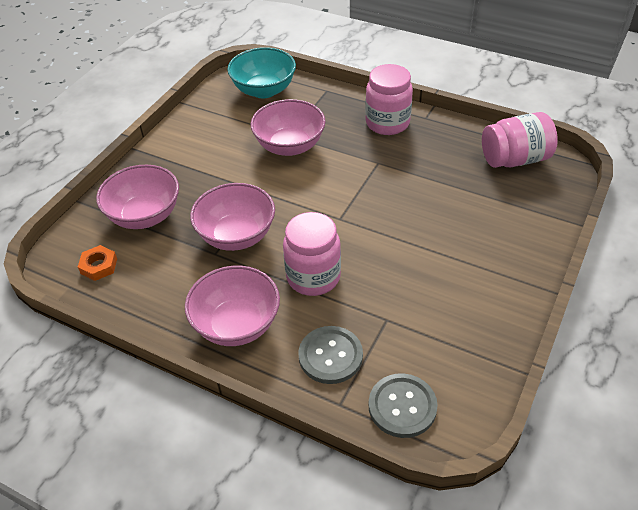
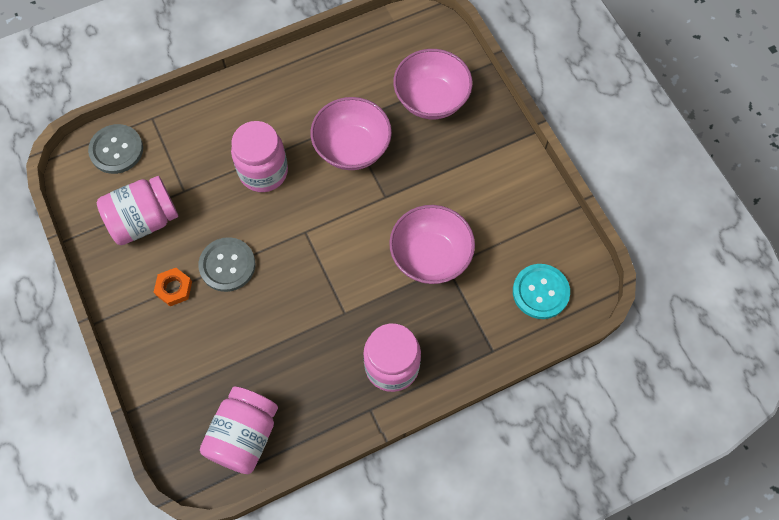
camera: 125 degrees right, 20 degrees up
(99, 266) = (399, 46): orange nut -> orange nut (174, 288)
(237, 324) = (266, 99): pink bowl -> none
(264, 90) = (540, 292): turquoise bowl -> turquoise button
(330, 356) = (189, 136): grey button -> grey button (227, 265)
(443, 327) = (144, 220): none -> pink jar

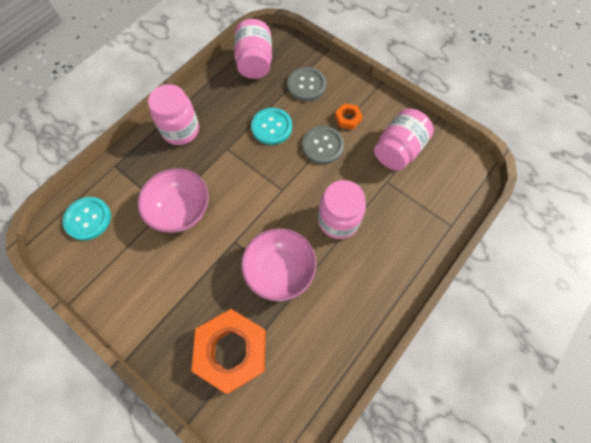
camera: 155 degrees right, 0 degrees up
(116, 150) = (456, 189): grey button -> grey button (306, 85)
(274, 319) = (271, 127): none -> turquoise button
(431, 99) = (231, 351): pink bowl -> orange nut

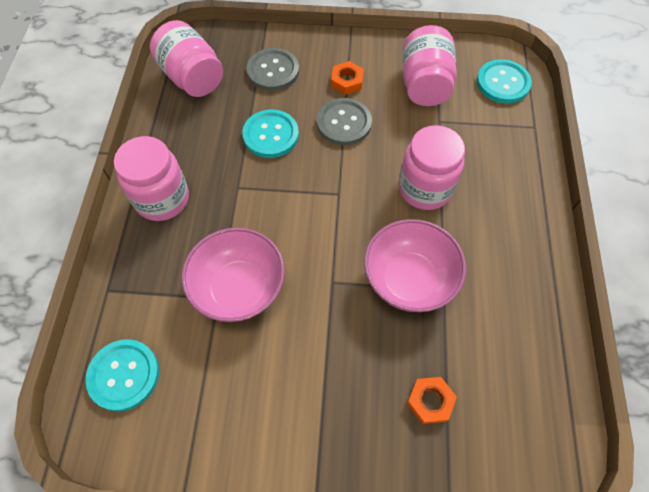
camera: 35 degrees left, 5 degrees down
(231, 351) = (430, 401): orange nut -> orange nut, size x0.44
(455, 181) = (503, 83): none -> turquoise button

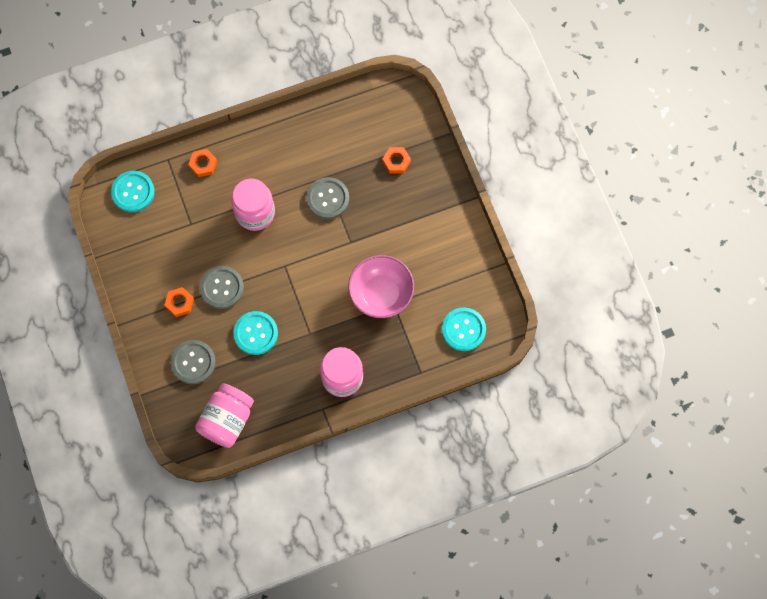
camera: 115 degrees left, 10 degrees up
(409, 280) = (327, 198): pink bowl -> grey button
(425, 84) = (158, 246): pink jar -> none
(515, 159) = (203, 164): none -> orange nut

